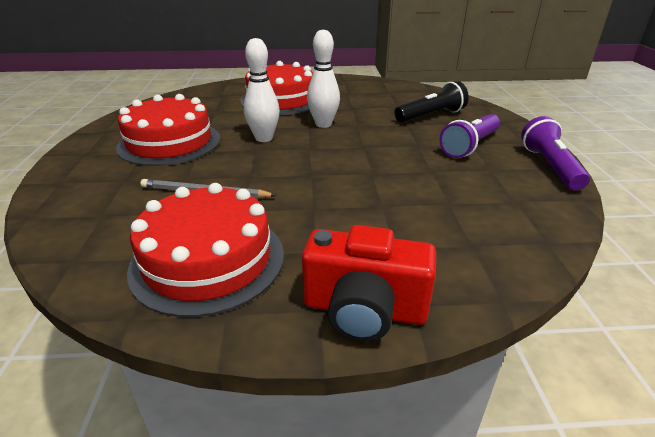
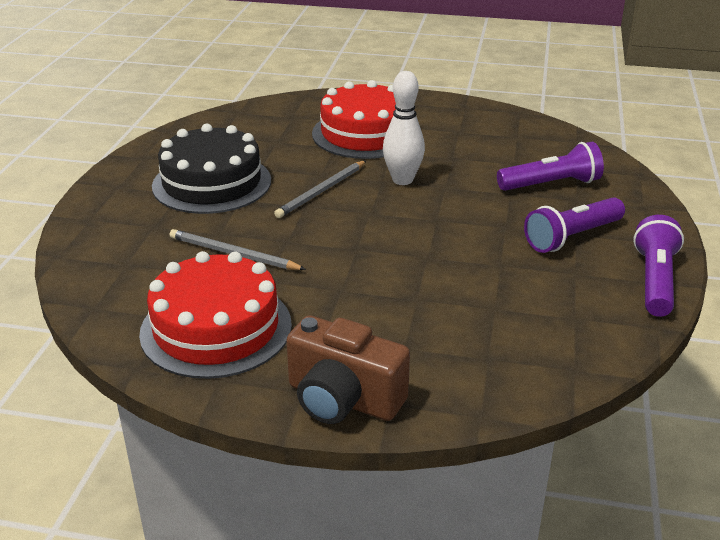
camera: 15 degrees right, 0 degrees up
(169, 142) = (212, 183): red cake -> black cake
(264, 138) = (321, 191): white bowling pin -> grey pencil
(364, 310) = (343, 399): red camera -> brown camera
(431, 116) = (551, 184): black flashlight -> purple flashlight

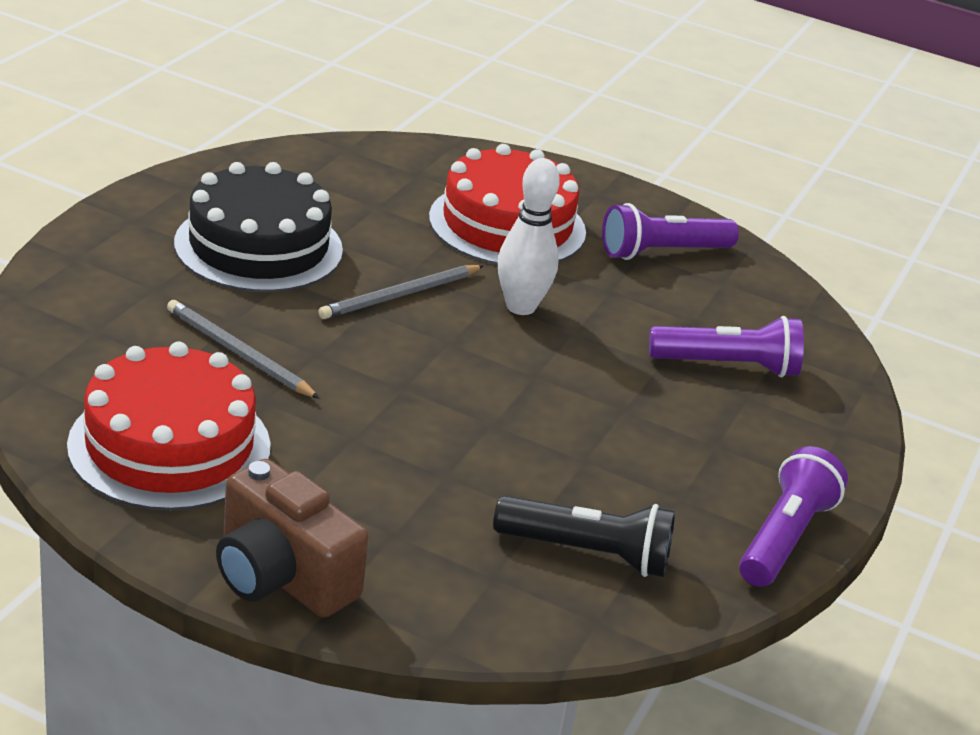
camera: 10 degrees right, 0 degrees up
(539, 325) = (587, 553): none -> black flashlight
(572, 237) = (709, 448): purple flashlight -> purple flashlight (662, 252)

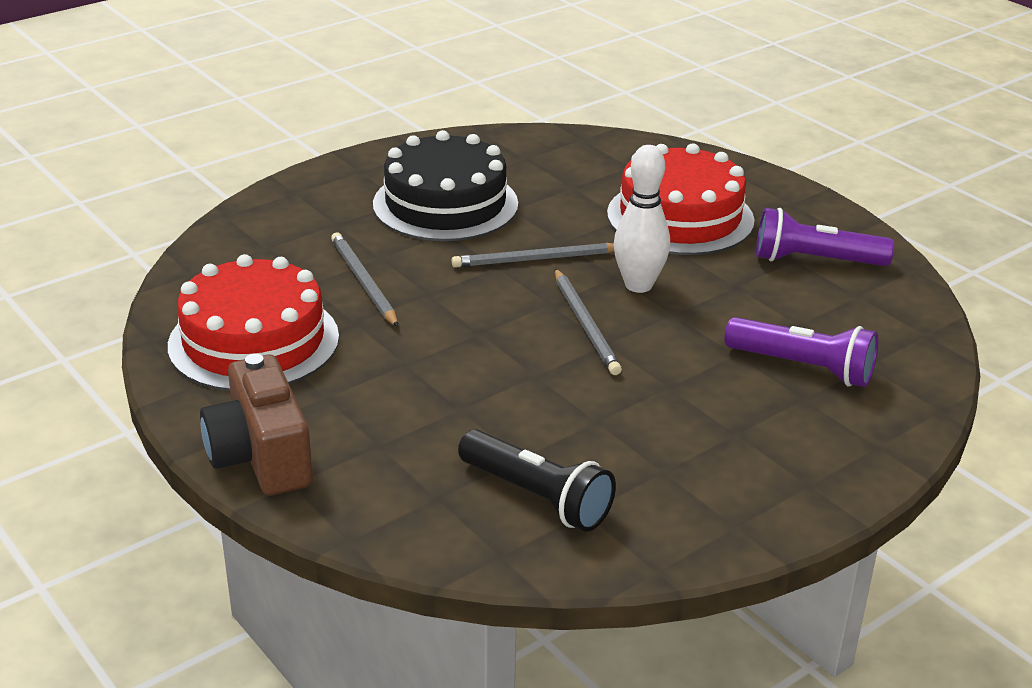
camera: 30 degrees right, 0 degrees up
(501, 359) = (585, 325): none -> grey pencil
(784, 538) = (740, 526): purple flashlight -> none

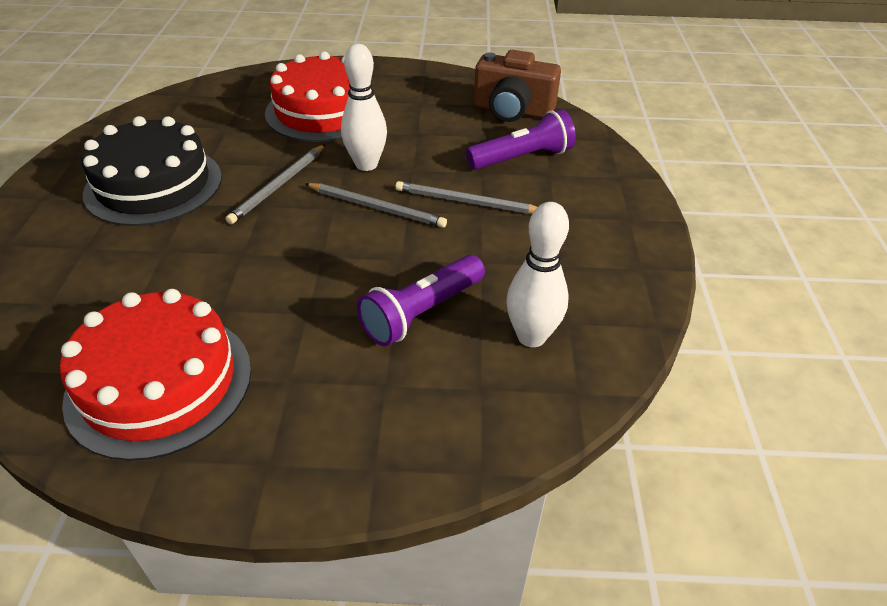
camera: 50 degrees left, 10 degrees up
(261, 457) = (317, 469): brown camera -> brown camera (512, 111)
(363, 282) = (179, 276): grey pencil -> grey pencil (466, 202)
(537, 497) = (531, 336): black flashlight -> white bowling pin
(815, 261) = (431, 97): purple flashlight -> purple flashlight (422, 312)

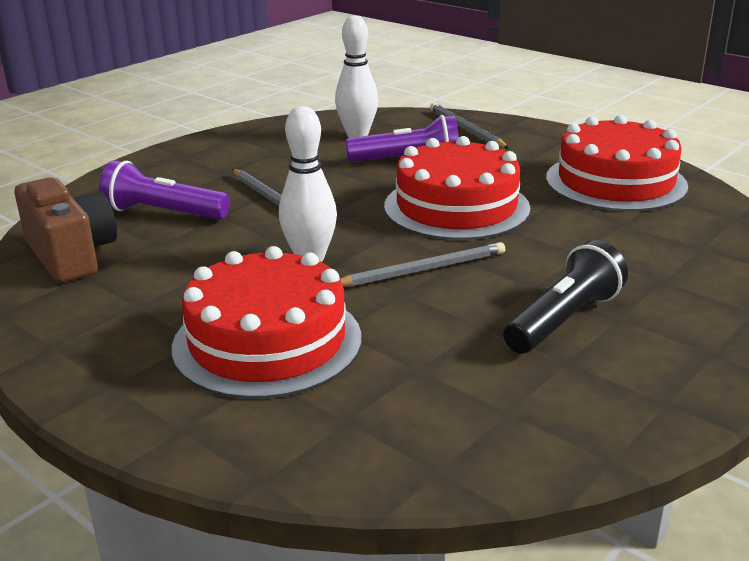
camera: 140 degrees left, 15 degrees down
(154, 185) = (563, 320): black cake -> black flashlight
(307, 261) = (456, 207): none -> red cake
(377, 208) = (353, 221): grey pencil -> grey pencil (466, 129)

